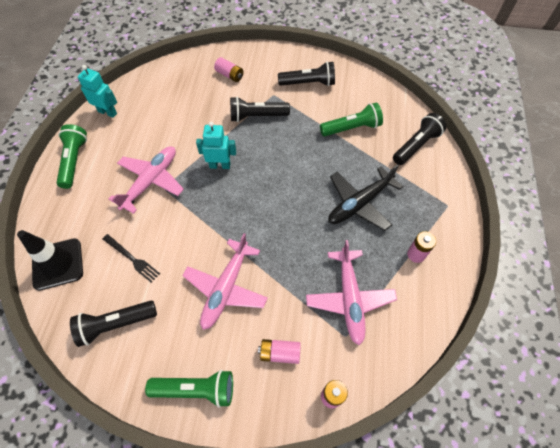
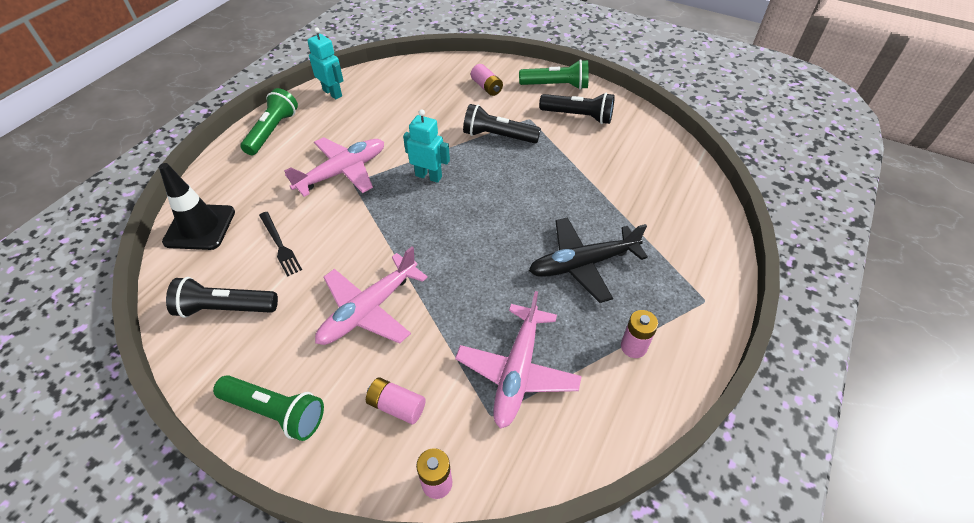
camera: 20 degrees right, 10 degrees down
(351, 128) = (611, 177): green flashlight -> green flashlight (556, 86)
(416, 146) = (690, 218): black flashlight -> none

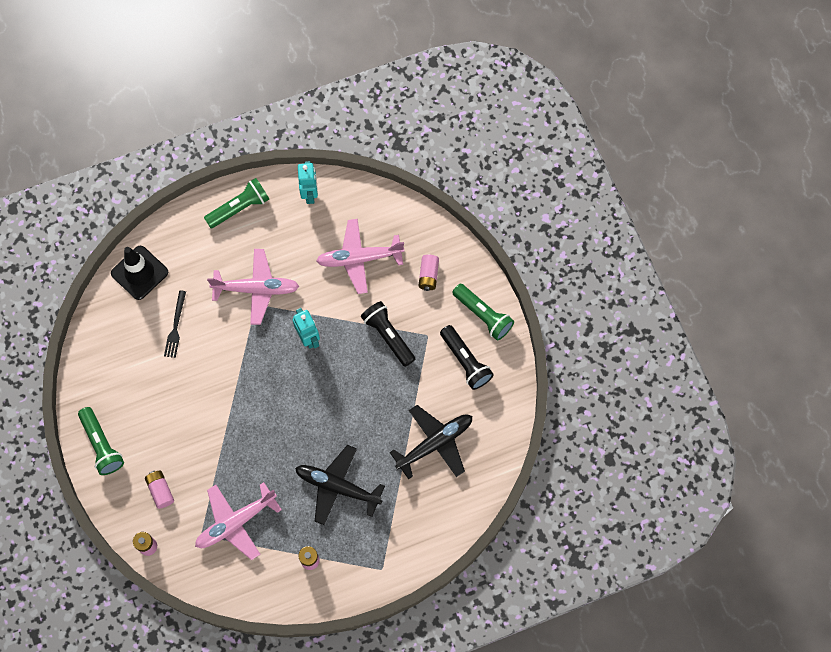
camera: 40 degrees right, 20 degrees up
(225, 308) = (117, 354): black flashlight -> none
(369, 309) = (191, 418): pink plane -> pink plane (360, 258)
(623, 178) = (434, 444): none -> black plane

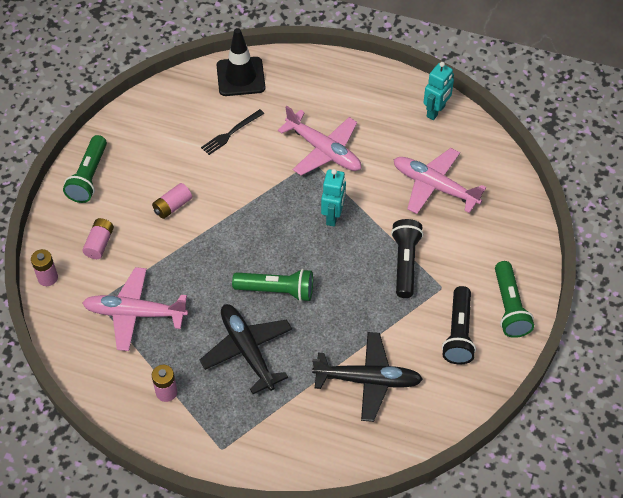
camera: 40 degrees right, 15 degrees down
(239, 208) = (366, 84): green flashlight -> green flashlight (276, 290)
(428, 275) = (486, 241): pink battery -> pink battery (172, 206)

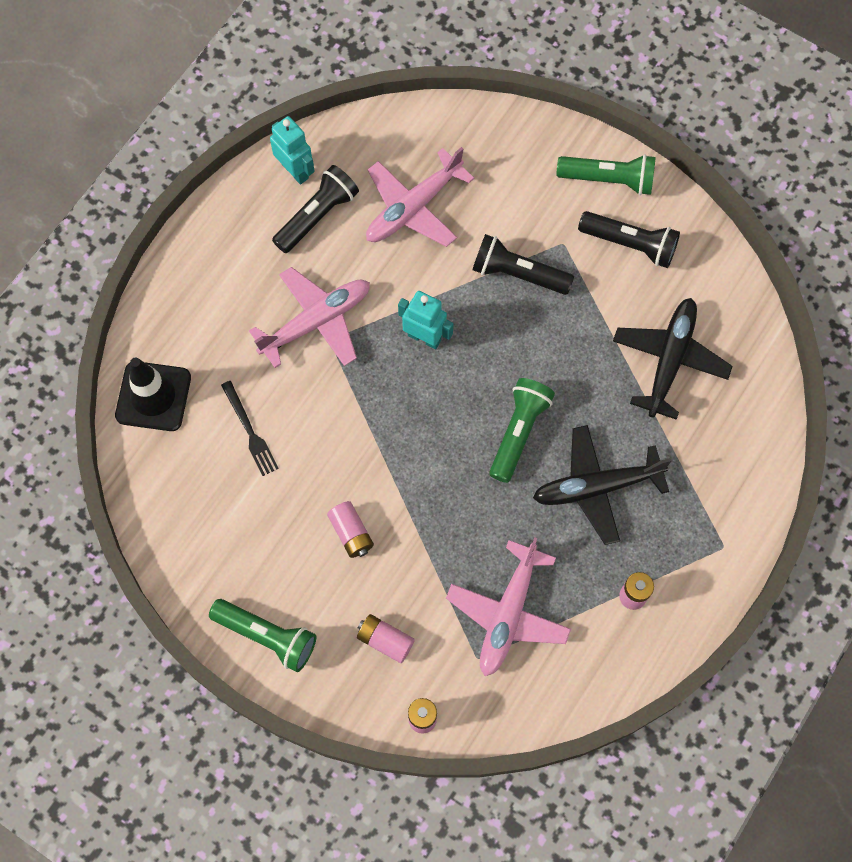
camera: 75 degrees left, 15 degrees up
(405, 132) = (317, 216): none -> black flashlight

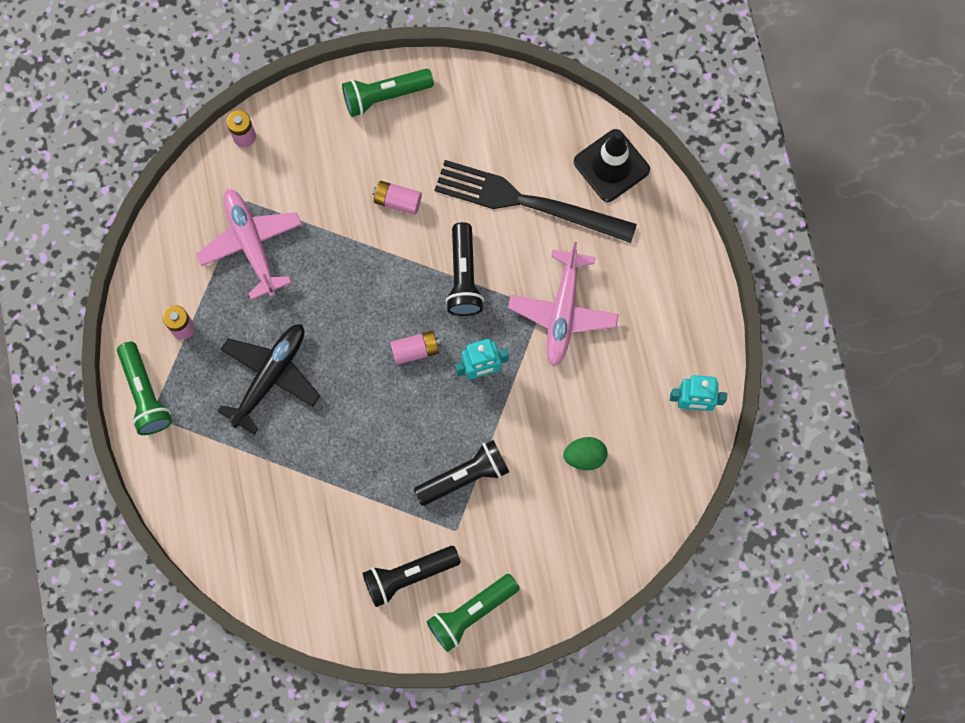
camera: 135 degrees right, 5 degrees up
(250, 431) = (527, 202): black fork -> black fork, size x2.18
(317, 216) = (642, 385): black flashlight -> black flashlight (463, 277)
(385, 640) = (311, 159): pink battery -> pink battery (415, 350)
(414, 207) = (584, 456): pink plane -> green egg
(518, 432) = (355, 365): green flashlight -> green flashlight (145, 394)
(669, 360) = (302, 512): black plane -> none

